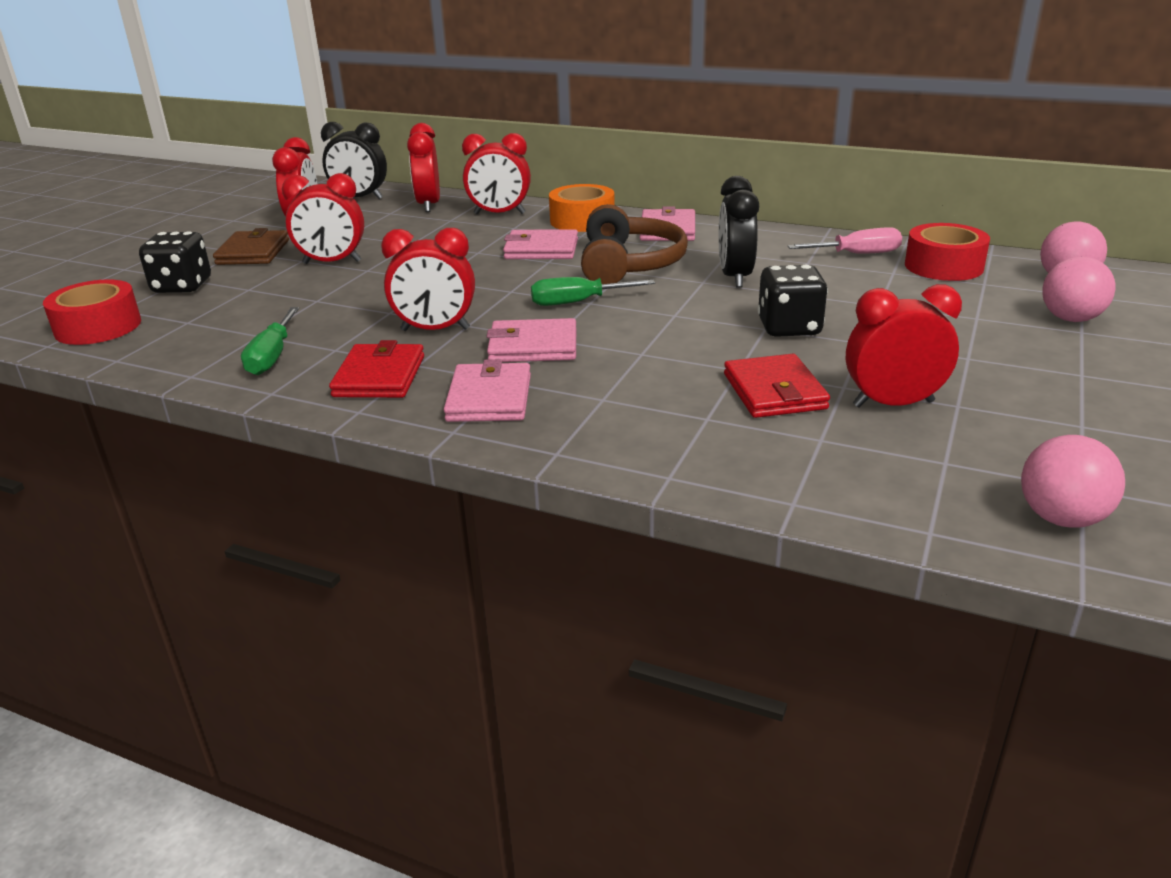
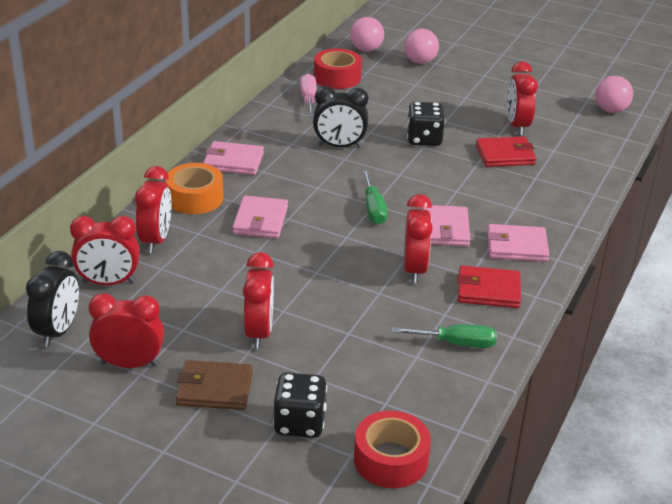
camera: 90 degrees left, 5 degrees up
(629, 264) = (305, 183): brown headphones -> none

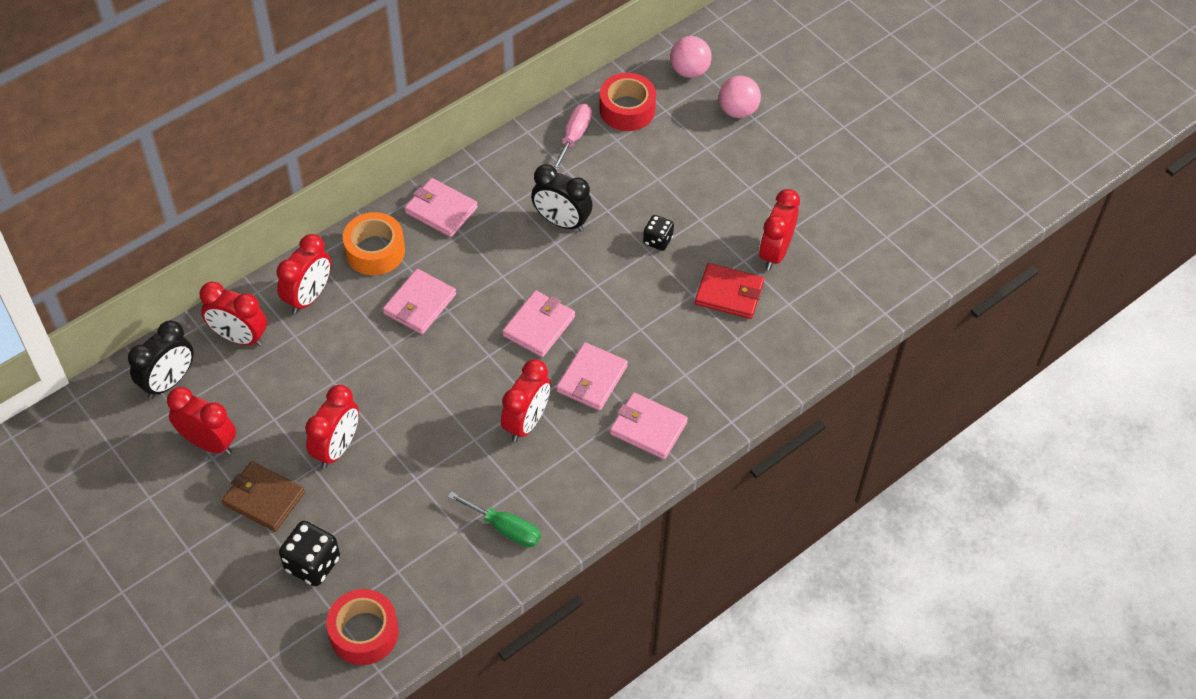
camera: 25 degrees right, 20 degrees up
(373, 209) = (539, 326): green screwdriver -> pink wallet
(424, 139) = (657, 240): black dice -> black dice, size x0.63
(488, 290) = (579, 475): red wallet -> none
(610, 110) = (902, 261): pink ball -> none

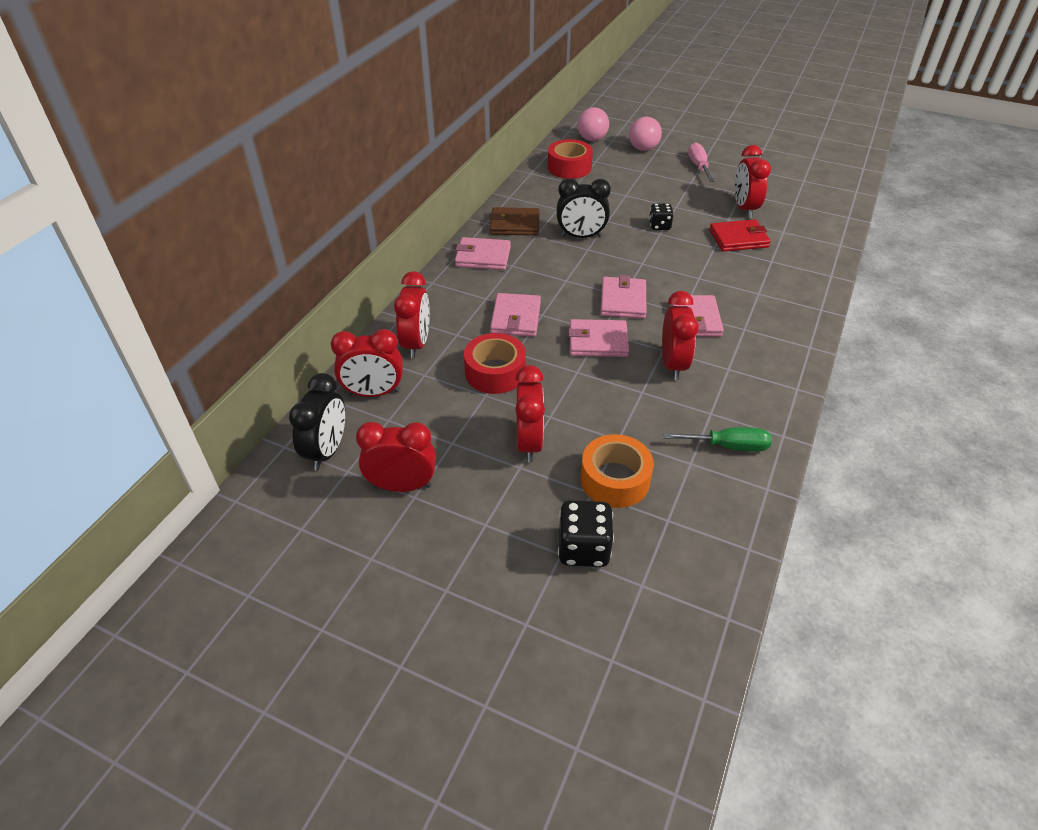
camera: 25 degrees left, 10 degrees down
(264, 498) = (491, 511): brown wallet -> brown wallet (515, 224)
(364, 633) = (684, 589): red tape -> red tape (495, 372)
(375, 251) = (450, 297): orange tape -> orange tape (615, 479)
(574, 137) = (546, 190): pink screwdriver -> pink screwdriver (698, 166)
(648, 428) = (768, 334): pink wallet -> pink wallet (598, 341)

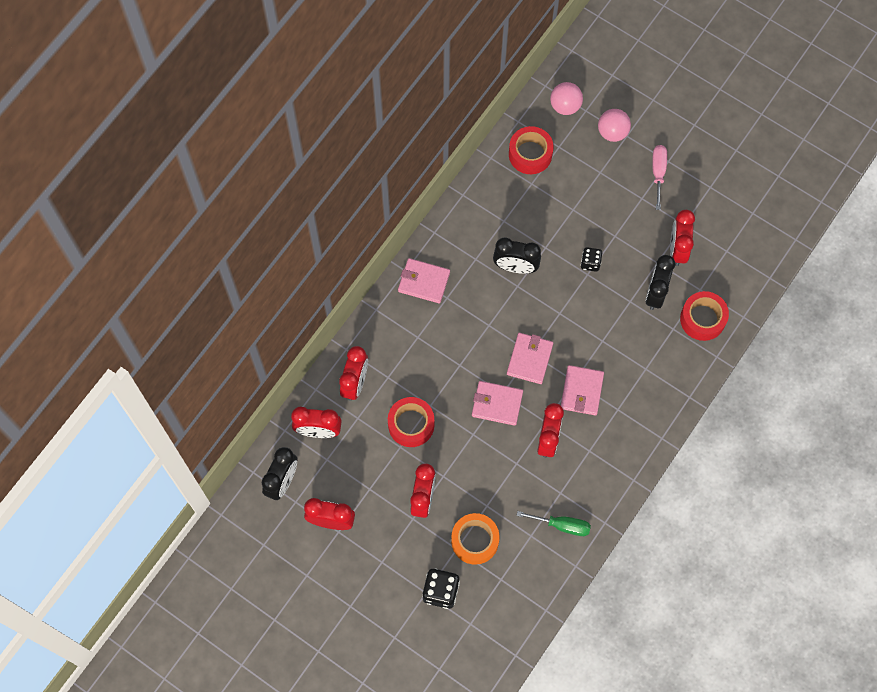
camera: 10 degrees right, 25 degrees up
(515, 224) = (460, 239): brown wallet -> none
(515, 318) = (437, 365): pink wallet -> none
(738, 238) = (655, 293): red wallet -> black clock
(798, 251) = (702, 319): none -> red tape

